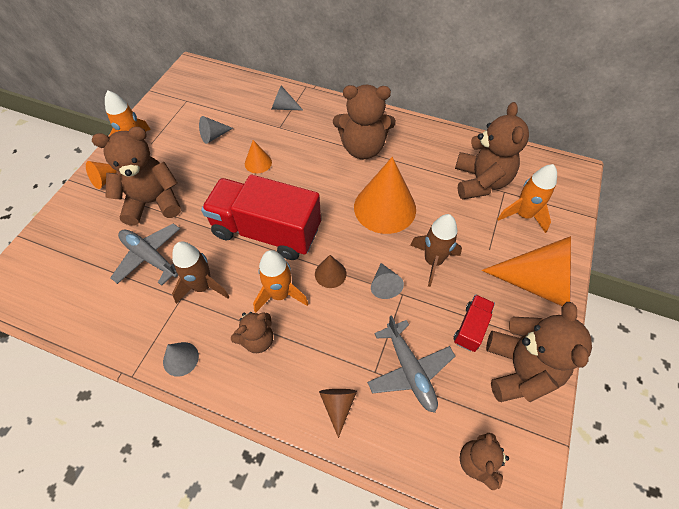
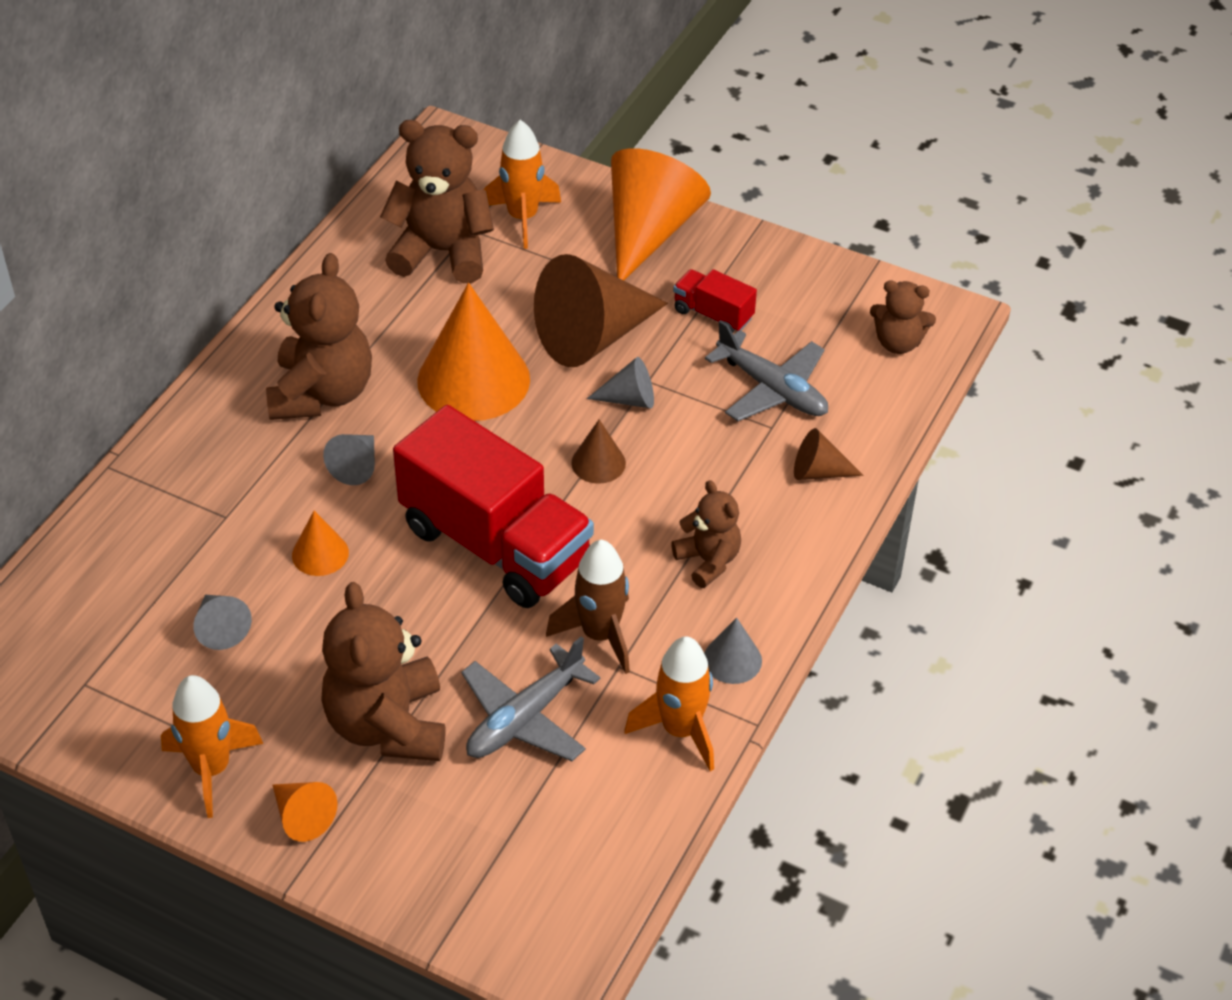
camera: 85 degrees left, 10 degrees down
(266, 231) = (495, 544): red truck -> red truck turned 75 degrees counterclockwise
(280, 294) = (629, 530): orange rocket -> orange rocket (680, 730)
(283, 107) = (165, 507): grey cone -> grey cone (356, 466)
(409, 370) = (772, 389): grey plane -> grey plane turned 60 degrees clockwise
(433, 261) = (593, 336): brown rocket -> brown cone
(519, 369) = (779, 279): brown teddy bear -> none

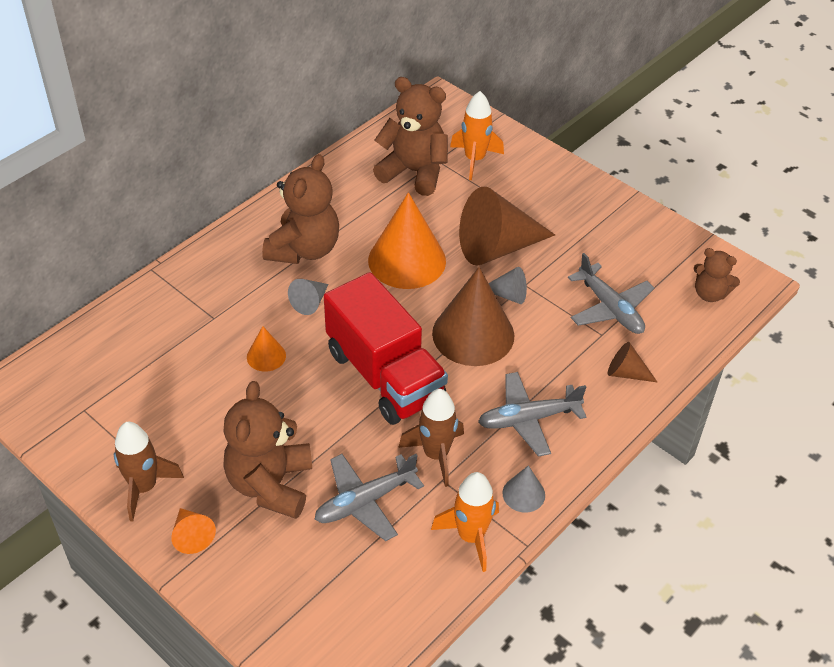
camera: 15 degrees right, 0 degrees up
(212, 769) = (144, 487): orange rocket -> brown rocket
(221, 628) = (184, 392): grey cone -> none
(598, 463) = (473, 334): brown cone -> brown cone, size x2.14
(649, 231) = (557, 184): orange cone -> none
(708, 561) = (528, 419): brown teddy bear -> grey plane
(713, 314) = (584, 248): red truck -> none

